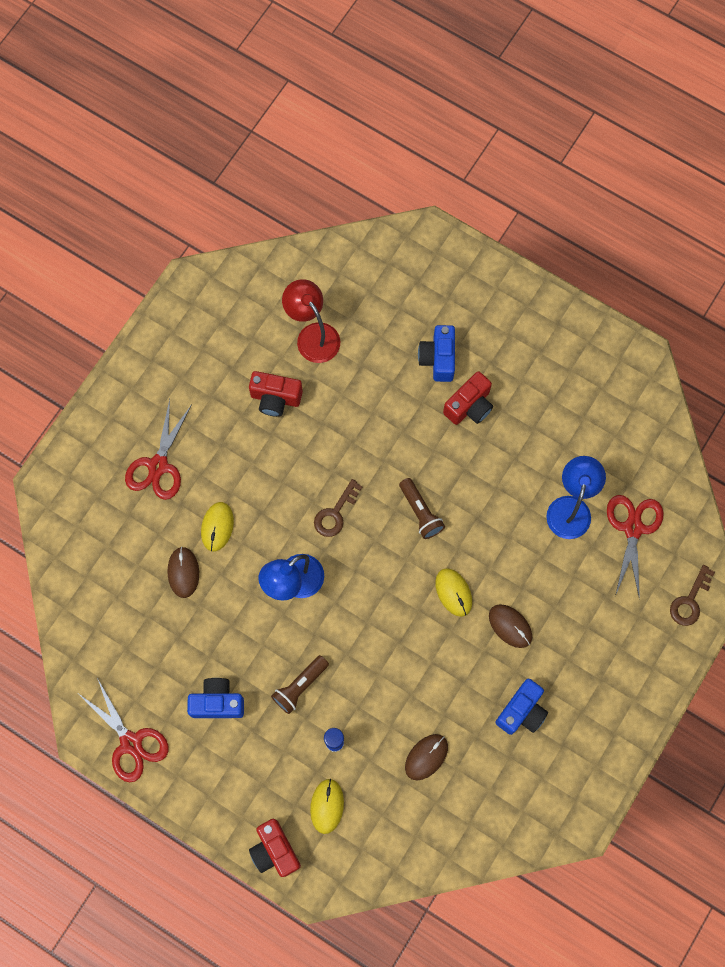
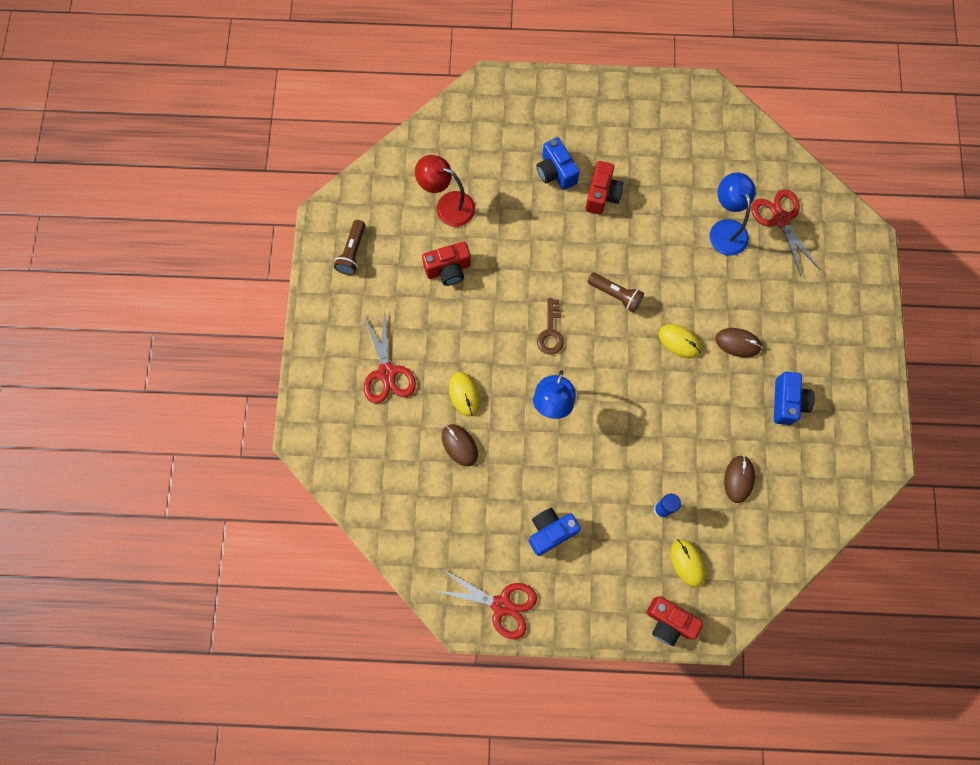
camera: 30 degrees left, 0 degrees up
(300, 686) = (607, 481): brown flashlight -> brown flashlight (352, 252)
(690, 601) = (856, 249): brown key -> none

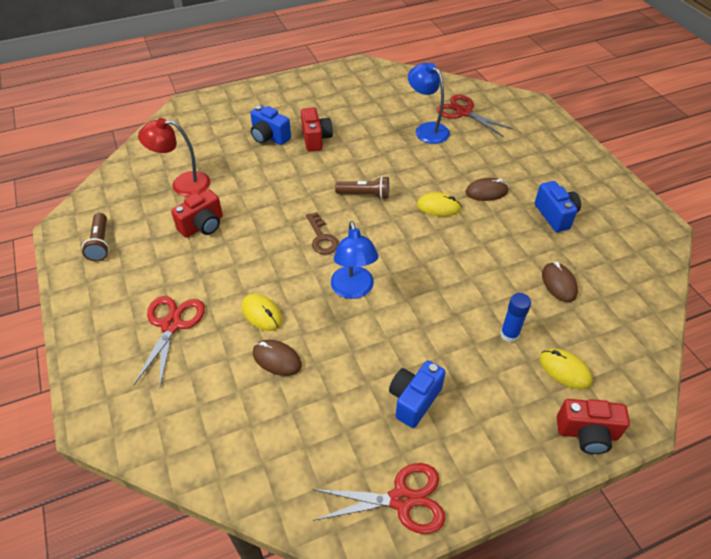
camera: 25 degrees left, 25 degrees down
(387, 372) = (171, 325): red scissors -> red scissors turned 135 degrees counterclockwise

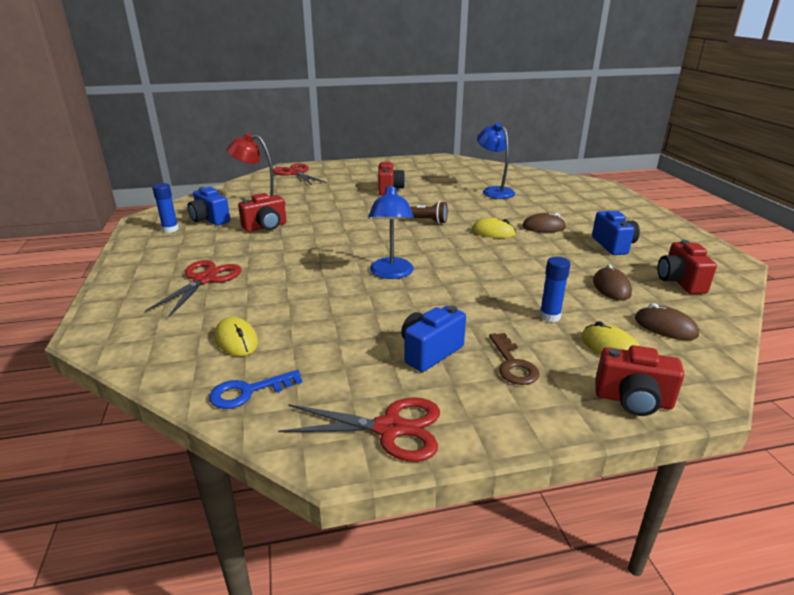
camera: 10 degrees right, 20 degrees down
(100, 243) = (170, 229): brown flashlight -> blue glue stick
(261, 314) = (294, 280): yellow mouse -> yellow mouse (236, 340)
(269, 137) = (348, 186): blue camera -> blue camera (210, 220)
(271, 476) = (248, 392): none -> blue key
(277, 359) = (295, 310): brown mouse -> brown mouse (665, 327)
(322, 238) = (372, 241): brown key -> brown key (512, 364)
(463, 112) = (531, 184): red scissors -> red scissors (295, 173)
(618, 267) = (680, 282): none -> red camera

